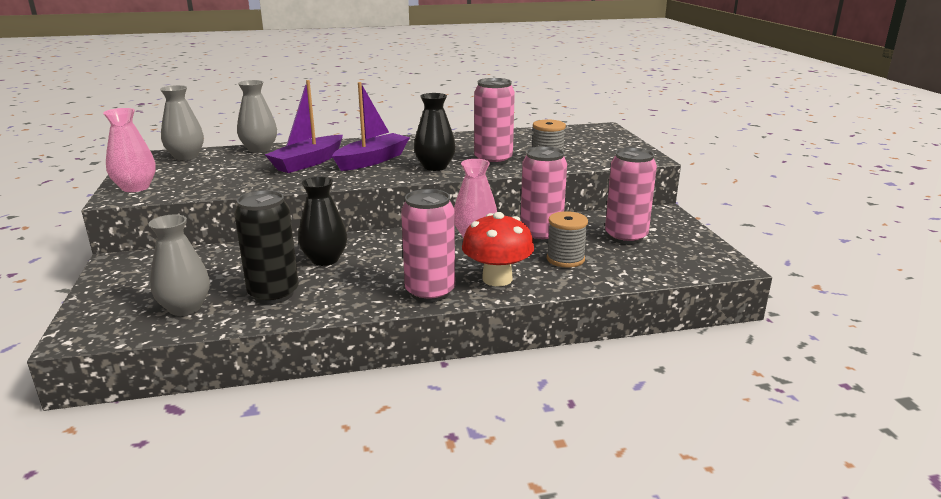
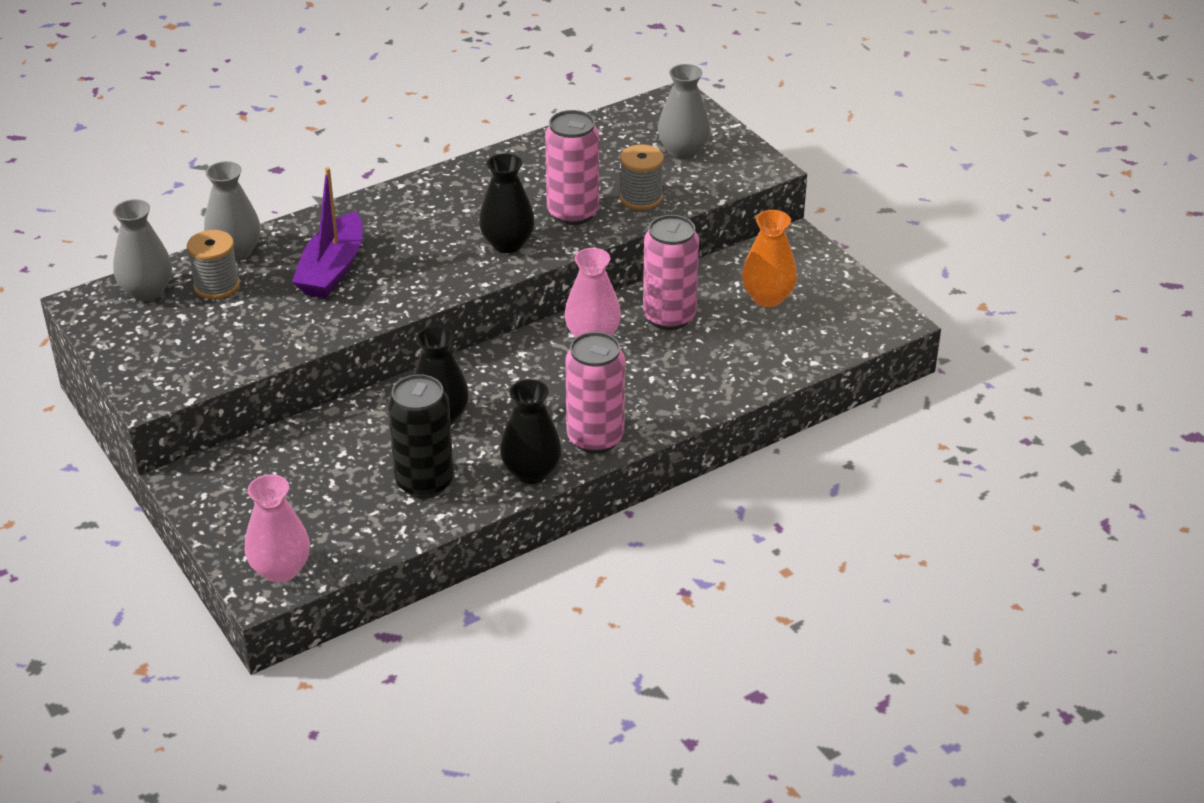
camera: 20 degrees left, 15 degrees up
(135, 187) = (152, 372): pink vase -> pink vase (280, 570)
(185, 308) = (343, 525): grey vase -> grey vase (683, 151)
(360, 303) = (531, 472): none -> black vase
(372, 160) = (414, 246): purple boat -> none
(497, 279) = (656, 401): red mushroom -> none
(565, 259) = (715, 352): grey spool -> grey spool (217, 286)
(626, 237) = (767, 297): pink can -> orange vase

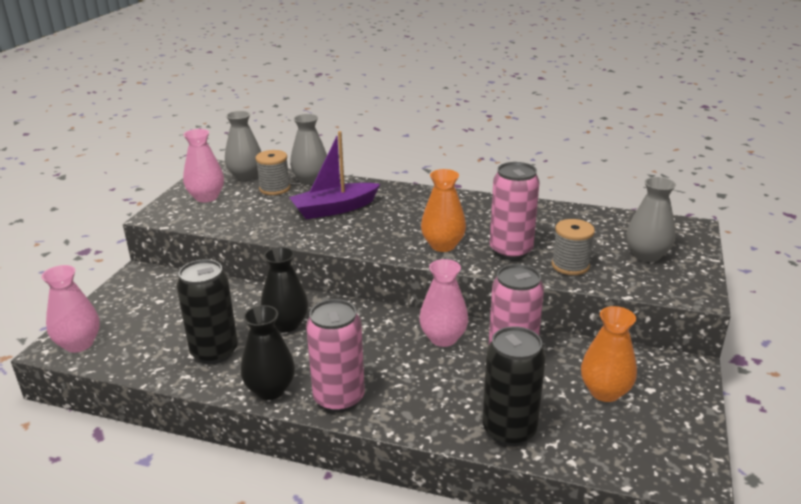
camera: 50 degrees right, 10 degrees down
(159, 342) = (206, 197): none -> pink vase
(507, 244) = (443, 245): black vase -> orange vase
(747, 370) = (509, 430): none -> black can

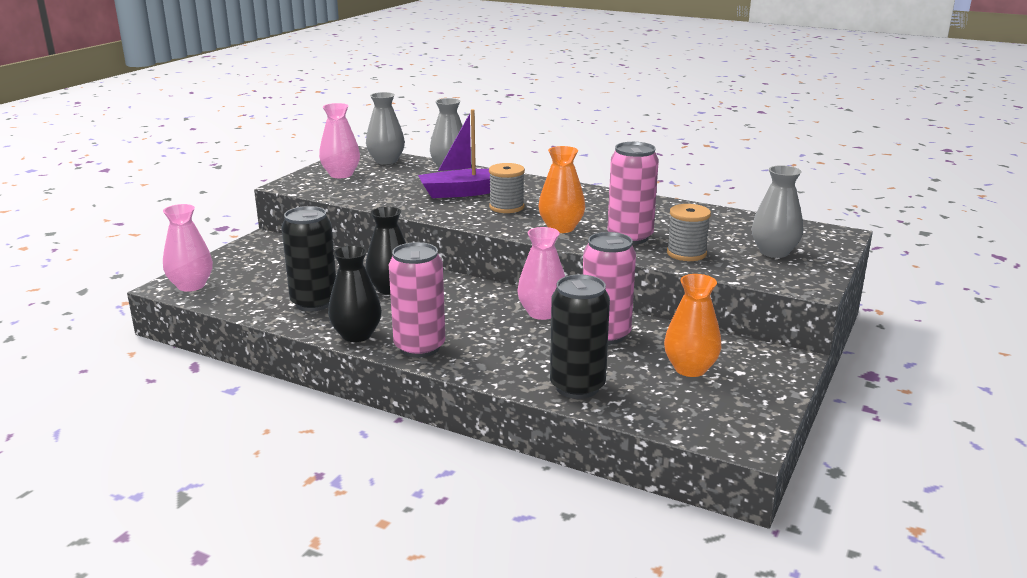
camera: 10 degrees right, 5 degrees down
(274, 188) = (411, 172): grey spool -> grey spool (506, 207)

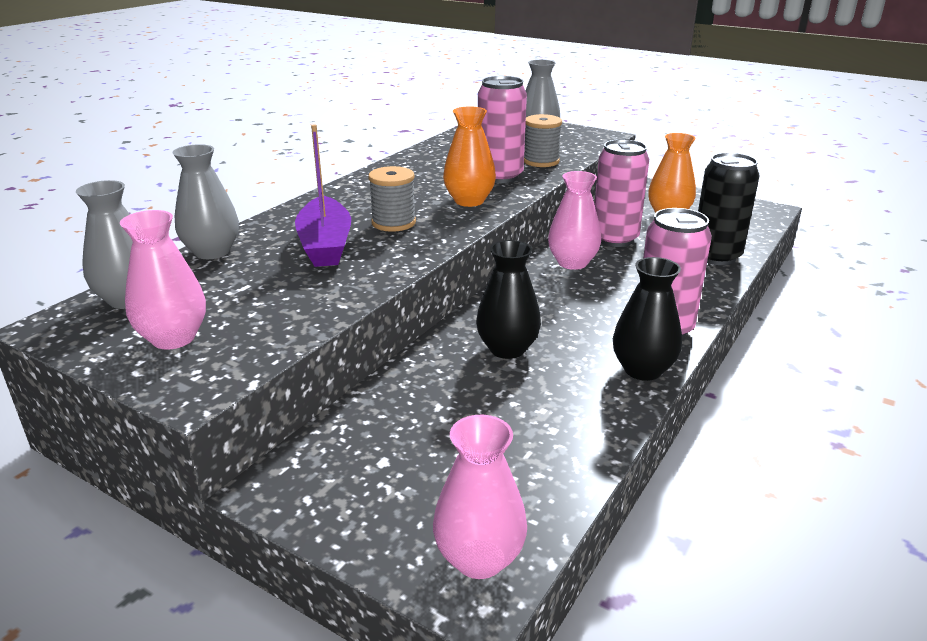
camera: 85 degrees left, 5 degrees up
(314, 303) = (551, 408): black can -> none

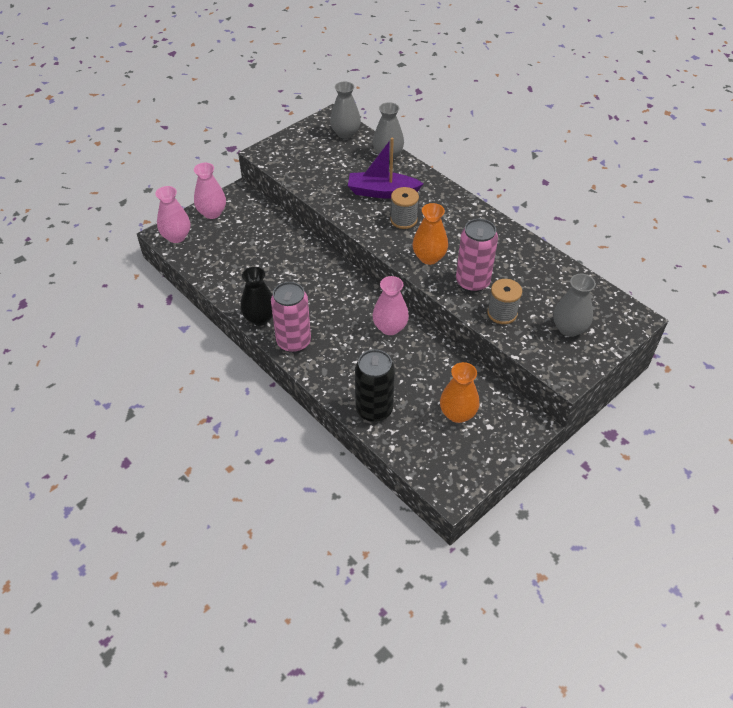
camera: 105 degrees right, 20 degrees up
(173, 338) = (305, 146): pink vase -> pink vase (212, 213)
(507, 349) = (301, 273): black vase -> none
(615, 239) = (420, 362): pink can -> none

